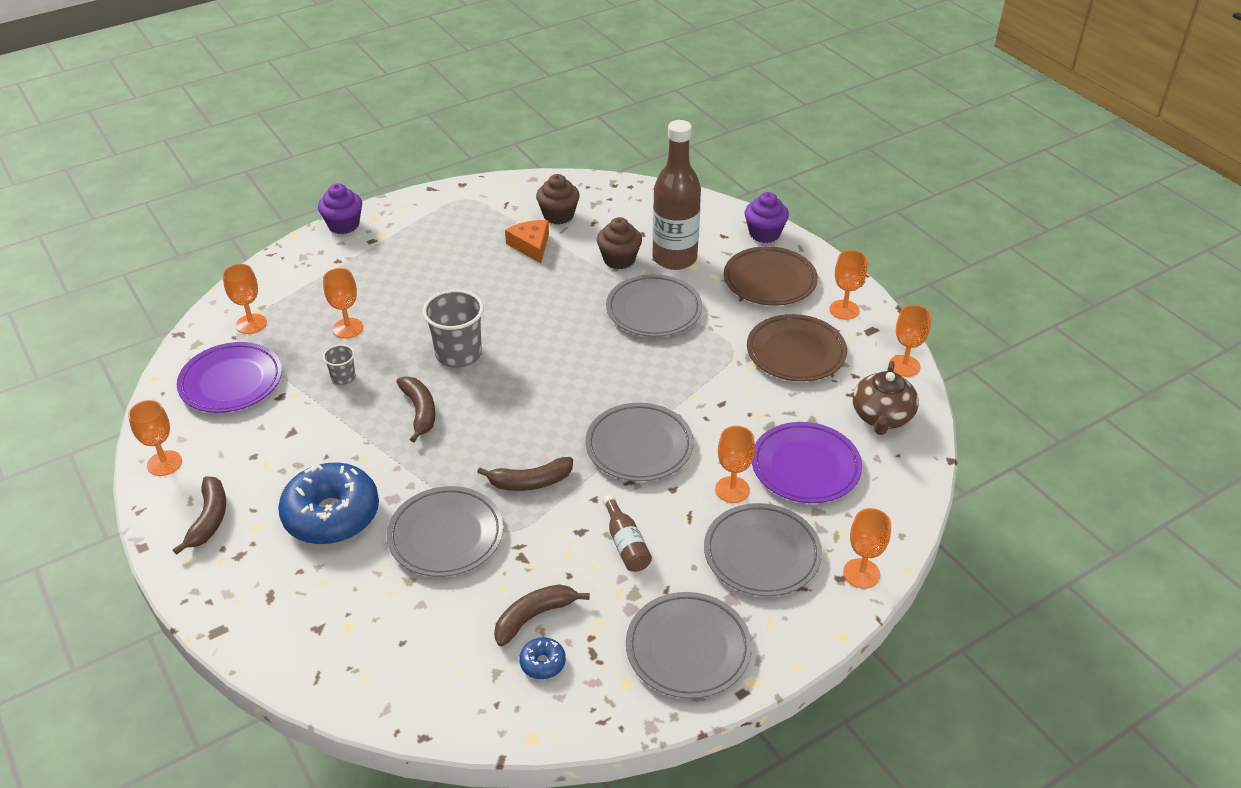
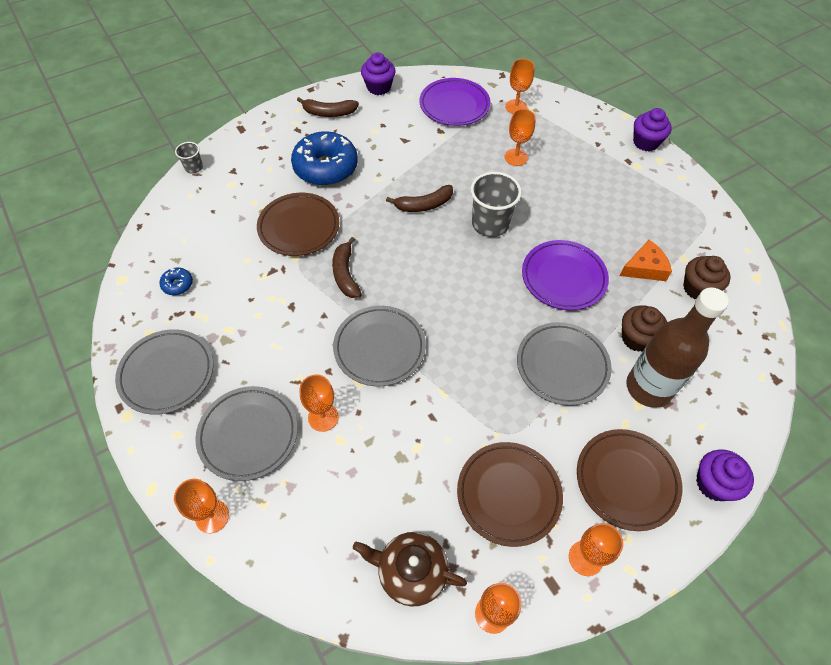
camera: 90 degrees right, 15 degrees up
(164, 463) = (378, 87): orange goblet -> purple cupcake
(343, 377) = (460, 160): grey cup -> grey cup (194, 167)
(446, 535) = (299, 227): grey plate -> brown plate
(534, 617) = (217, 279): brown banana -> none
(626, 543) = (275, 335): brown bottle -> none
(805, 467) = (345, 483): purple plate -> purple plate (563, 277)

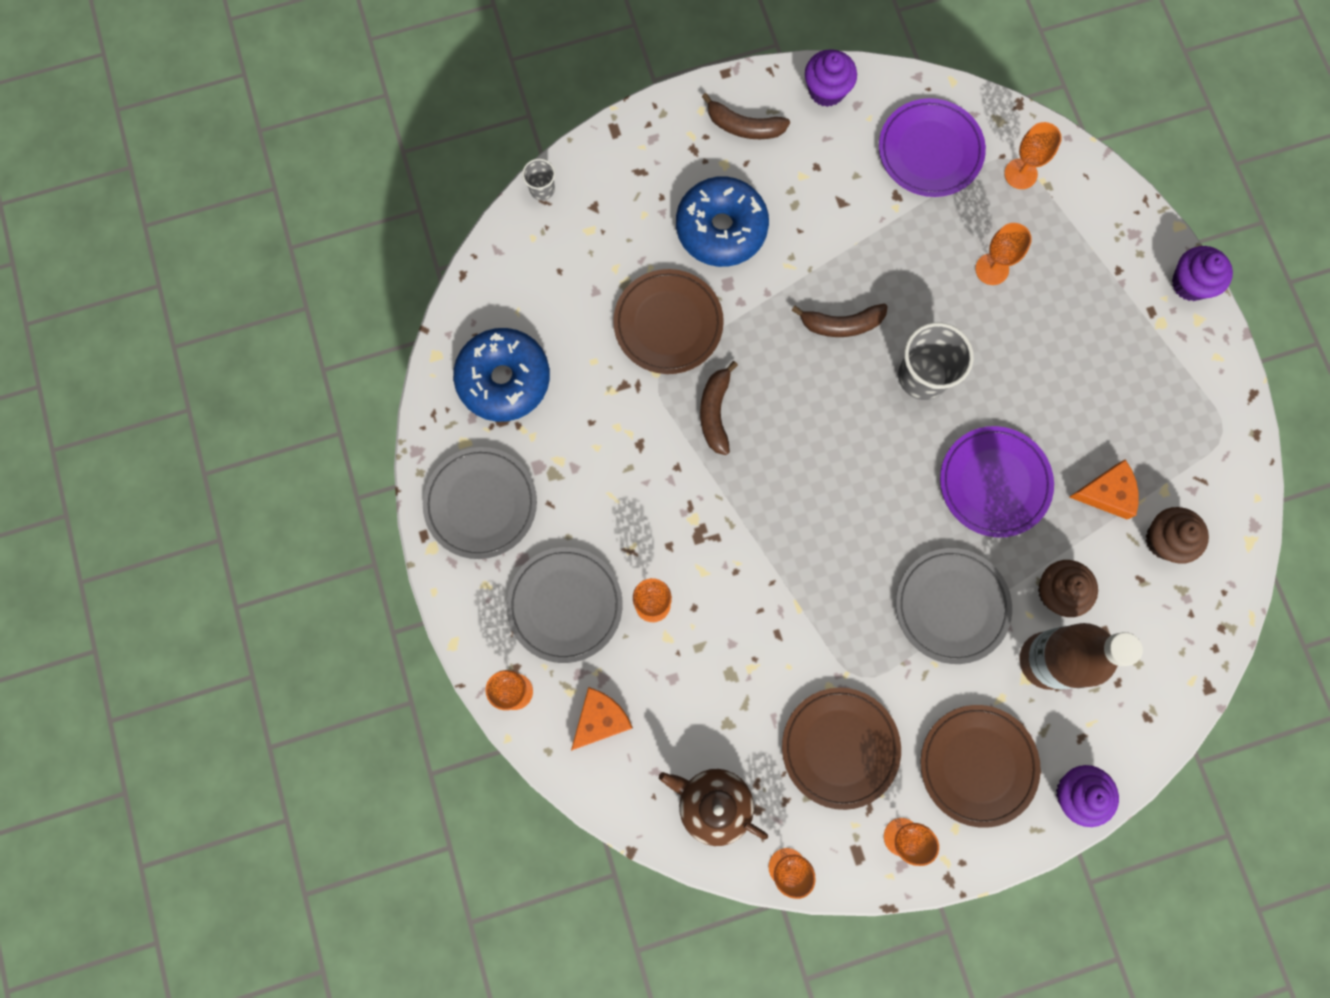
camera: 15 degrees right, 20 degrees up
(177, 284) = (504, 379): blue donut -> blue donut, size x2.35
(294, 522) = (600, 719): none -> orange cheese
(379, 348) = (736, 529): grey plate -> none

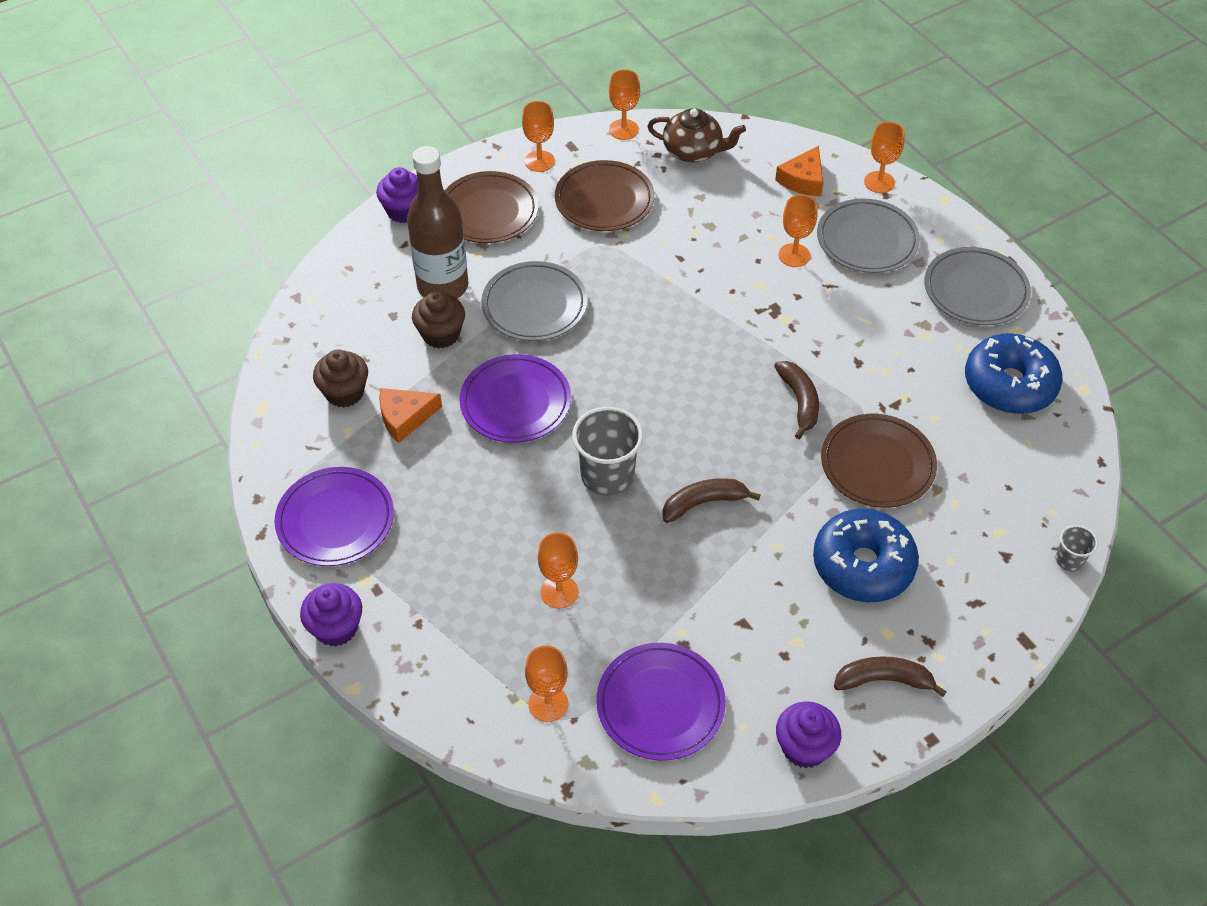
camera: 165 degrees right, 25 degrees down
(1183, 391) = (335, 520): none -> purple plate

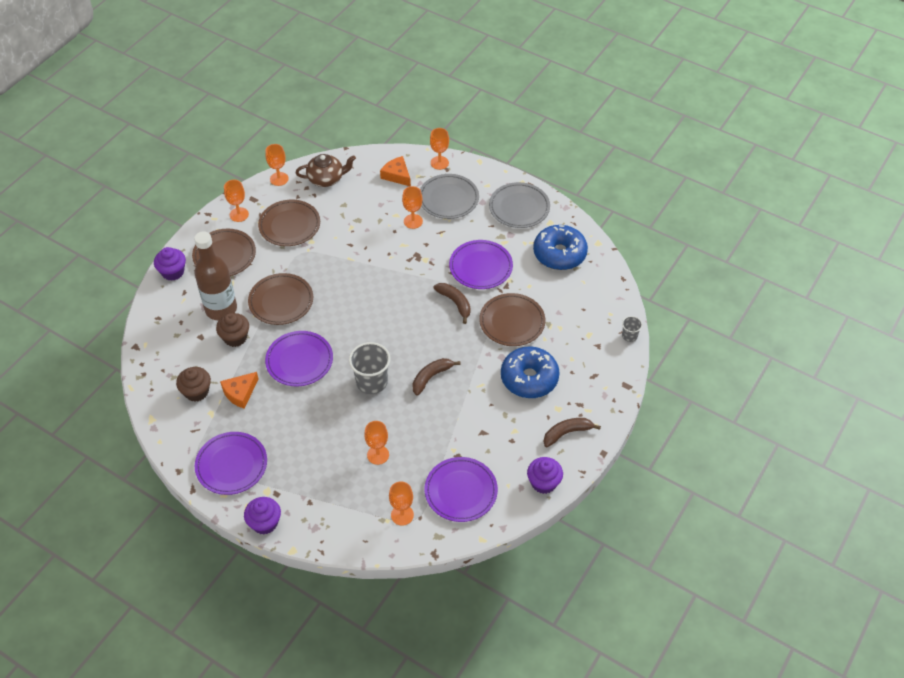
camera: 25 degrees left, 0 degrees up
(534, 305) = (281, 301): grey plate -> brown plate
(803, 180) = (397, 175): orange cheese -> orange cheese turned 135 degrees clockwise
(868, 360) = (480, 267): none -> purple plate

